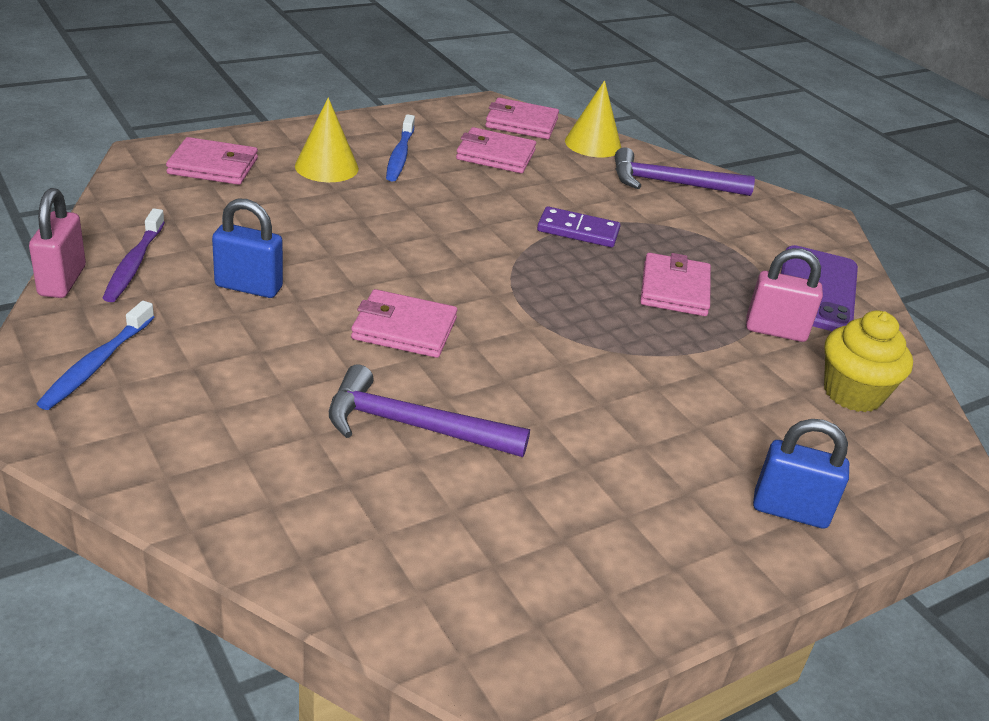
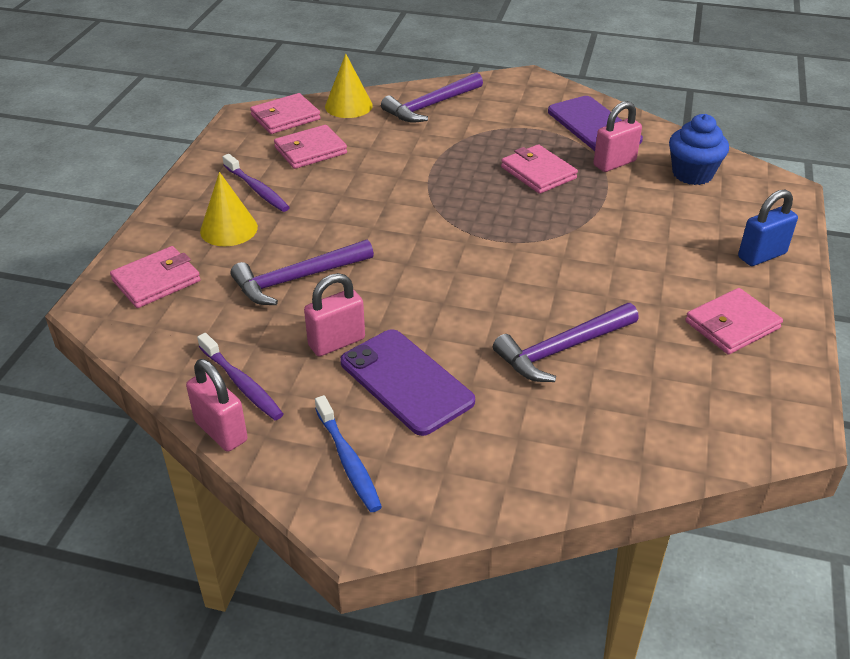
camera: 40 degrees left, 5 degrees up
(242, 349) = (406, 381): none -> purple phone
(249, 287) = (336, 342): blue padlock -> pink padlock
(307, 228) = (297, 279): none -> purple hammer
(400, 155) = (257, 189): blue toothbrush -> purple toothbrush
(404, 329) = (461, 299): pink wallet -> pink wallet (732, 325)
(578, 231) = (437, 170): purple domino -> none
(852, 393) = (692, 174): yellow cupcake -> blue cupcake

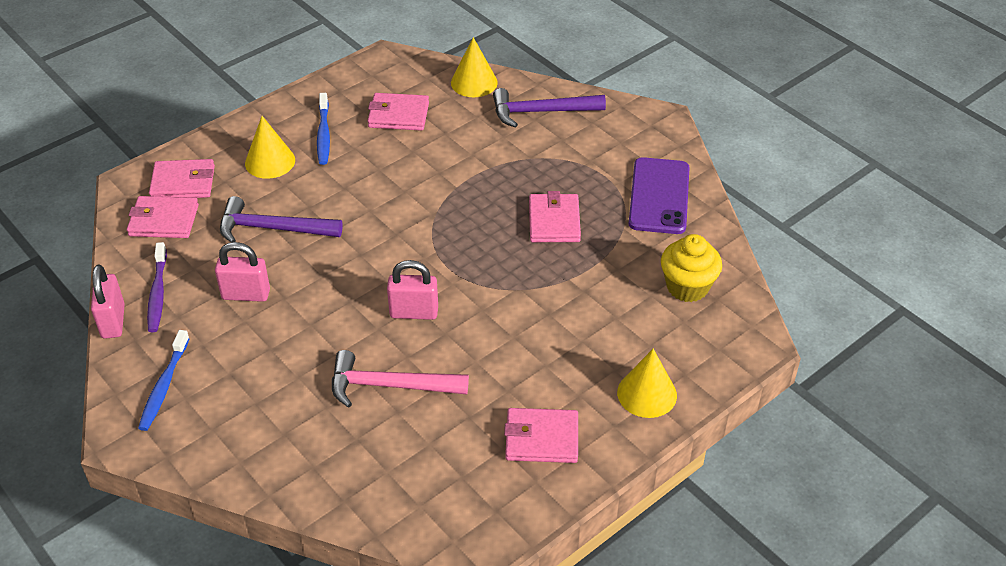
camera: 35 degrees right, 5 degrees up
(257, 189) = (323, 134): purple toothbrush -> blue toothbrush
(285, 117) = (413, 73): pink wallet -> pink wallet (164, 220)
(406, 381) = (258, 350): purple phone -> none
(562, 349) = (389, 385): purple hammer -> pink hammer
(614, 163) = (630, 243): pink padlock -> pink padlock (414, 312)
(692, 174) = (687, 287): blue cupcake -> yellow cupcake
(761, 255) = (647, 394): blue padlock -> yellow cone

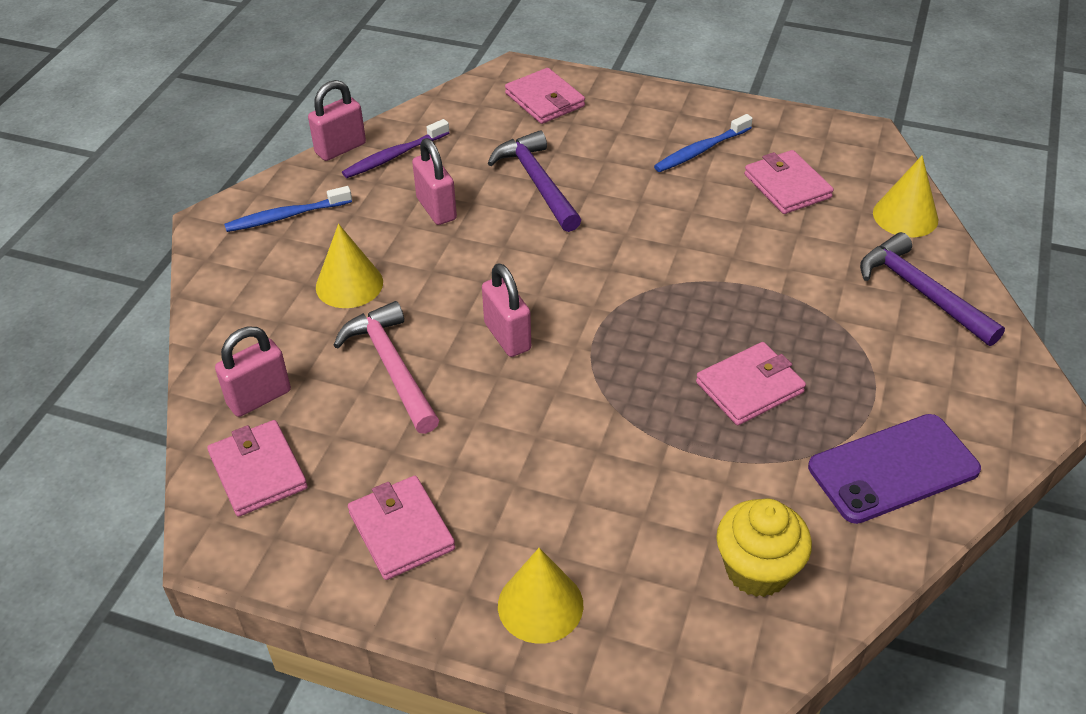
camera: 60 degrees right, 0 degrees up
(164, 220) = (486, 113): pink wallet -> pink wallet (258, 471)
(270, 161) = (626, 136): yellow cone -> yellow cone (349, 284)
(356, 474) = (259, 398): none -> pink padlock

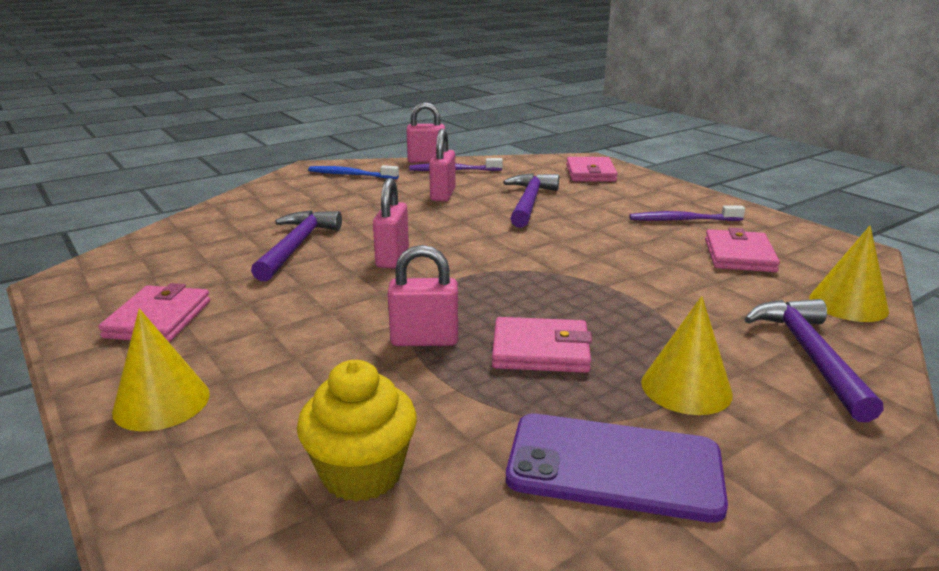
camera: 35 degrees right, 20 degrees down
(258, 471) = (142, 260): pink wallet -> none
(259, 398) = (203, 233): pink padlock -> pink padlock (424, 340)
(349, 284) = (336, 207): yellow cone -> yellow cone (686, 388)
(392, 367) = (297, 246): pink hammer -> purple hammer
(700, 150) = (682, 220): blue toothbrush -> purple toothbrush

